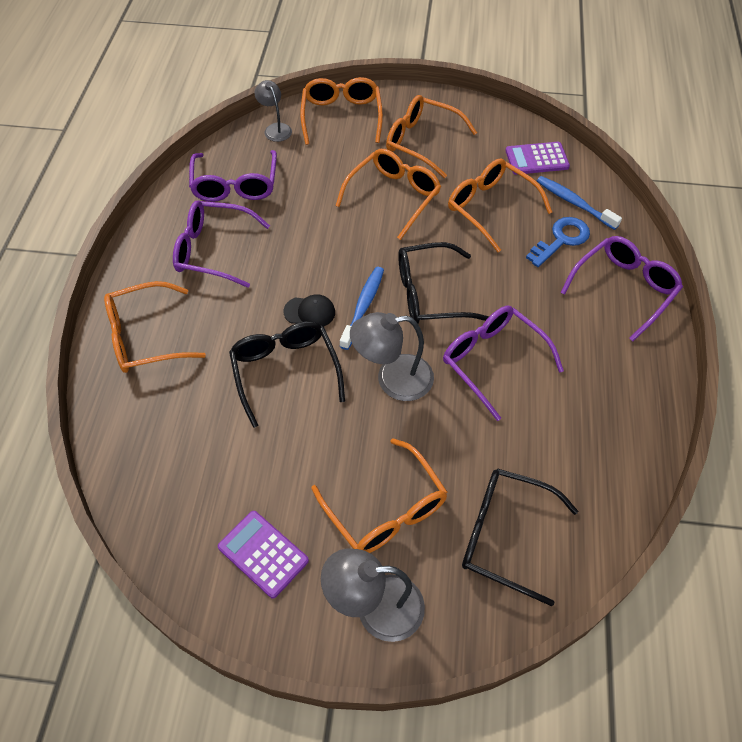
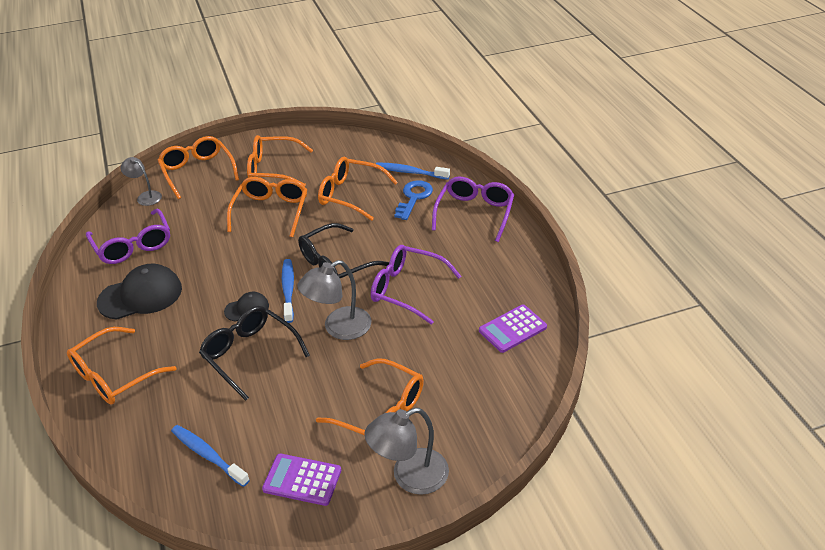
camera: 25 degrees left, 15 degrees down
(187, 476) = (208, 455): none -> blue toothbrush
(214, 250) = (140, 295): purple glasses -> black cap
(505, 536) = (478, 392): black glasses -> none
(536, 159) = (367, 153): purple calculator -> purple calculator (512, 329)

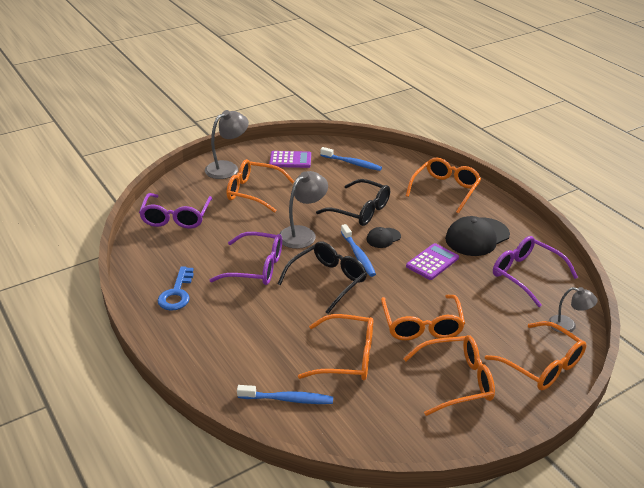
camera: 165 degrees right, 5 degrees down
(414, 198) = (274, 362): blue key -> blue key (177, 293)
(474, 213) = (202, 351): purple glasses -> purple glasses (176, 217)
(512, 329) = (163, 248): purple calculator -> purple calculator (432, 262)

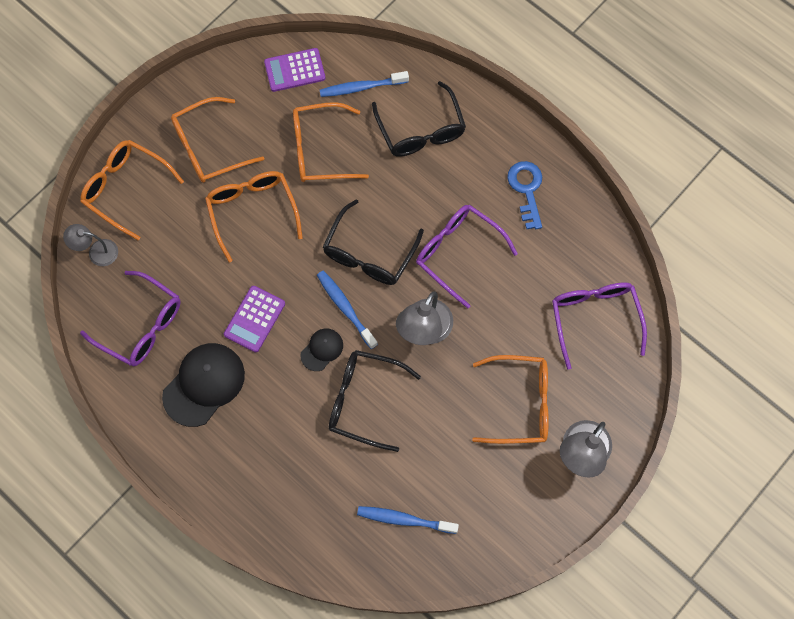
camera: 165 degrees right, 35 degrees up
(245, 353) = (420, 129): none -> black glasses
(255, 267) = (458, 253): purple glasses -> purple glasses turned 45 degrees clockwise
(290, 160) = (498, 501): purple calculator -> purple calculator (294, 70)
(445, 190) = (256, 484): orange glasses -> none

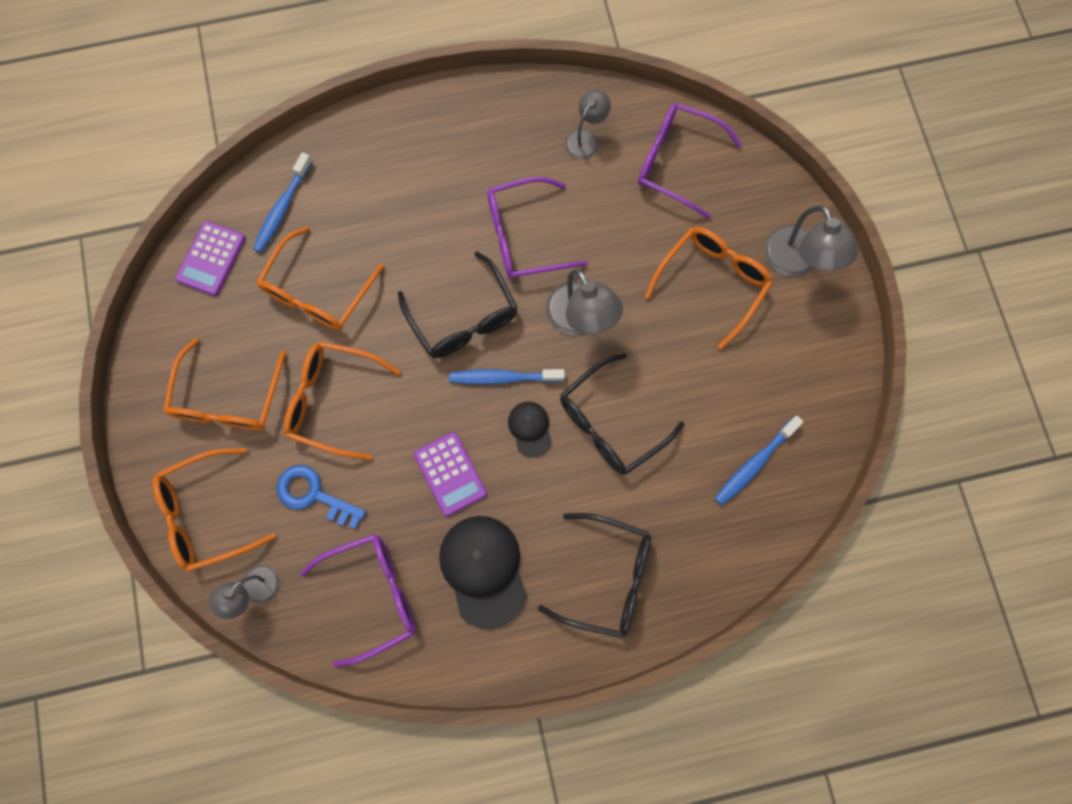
camera: 55 degrees left, 5 degrees up
(420, 129) = (371, 184): black glasses -> black glasses (606, 577)
(526, 190) = (507, 133): blue key -> blue key (314, 495)
(564, 245) = (586, 138): none -> grey lamp

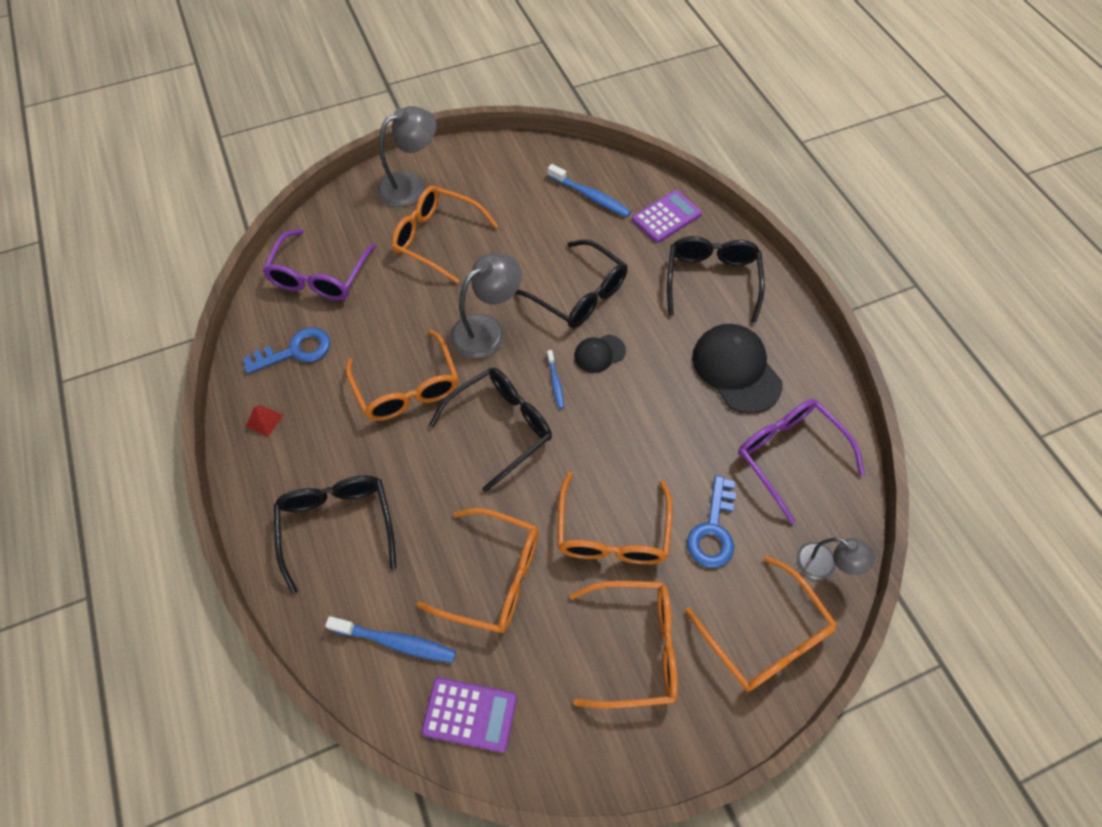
camera: 100 degrees left, 15 degrees down
(394, 169) = (338, 526): none -> black glasses
(450, 474) = (658, 411): purple calculator -> purple calculator (666, 217)
(483, 570) = (736, 369): black cap -> black cap turned 90 degrees clockwise
(503, 378) = (555, 382): blue toothbrush -> blue toothbrush, size x0.58
(512, 111) = (264, 420): none -> red pyramid
(525, 236) = (407, 387): purple glasses -> orange glasses
(586, 138) = (295, 351): grey lamp -> blue key

